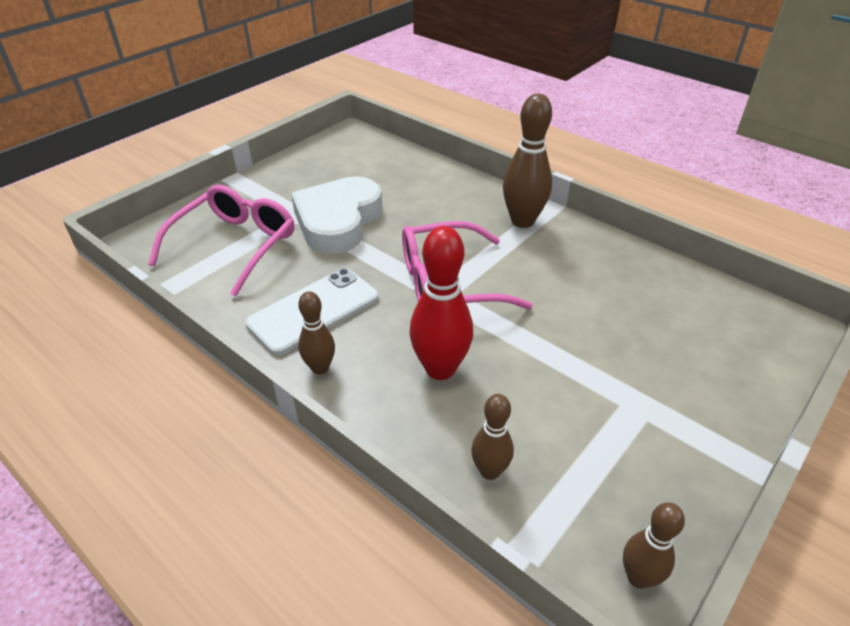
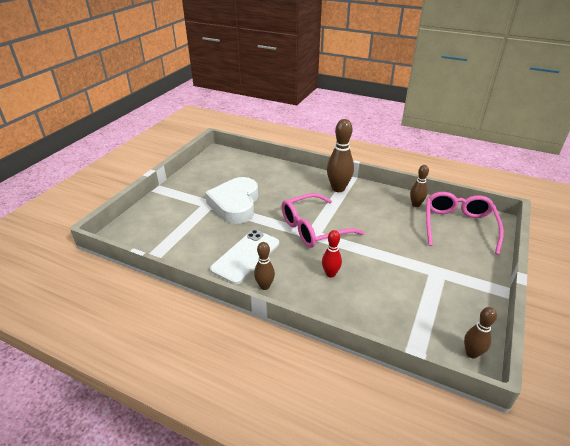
camera: 15 degrees left, 5 degrees down
(235, 245) = (180, 227): pink glasses -> pink glasses (458, 226)
(440, 369) = (330, 274): red bowling pin -> red bowling pin, size x0.58
(489, 471) = (379, 320): brown bowling pin -> brown bowling pin (416, 204)

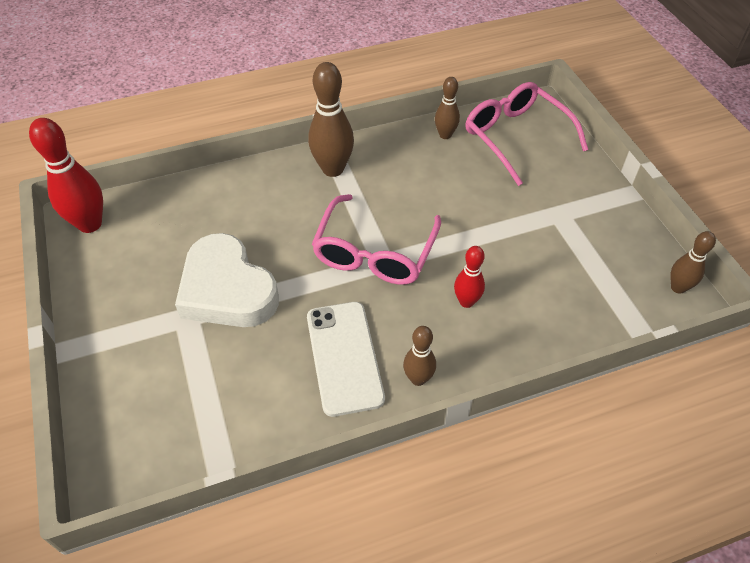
camera: 45 degrees left, 15 degrees up
(219, 157) = (90, 224): none -> red bowling pin

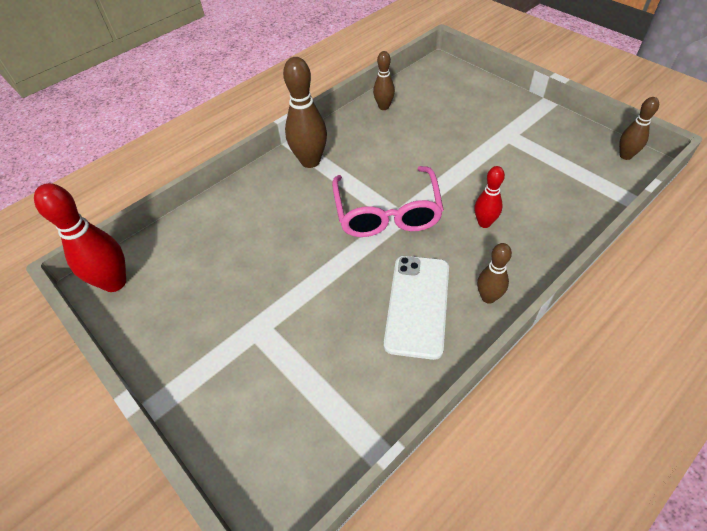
camera: 20 degrees left, 0 degrees up
(227, 290) = (280, 290): white heart -> none
(344, 357) = (417, 305): white phone -> white phone turned 45 degrees clockwise
(516, 137) = (438, 91): pink glasses -> none

